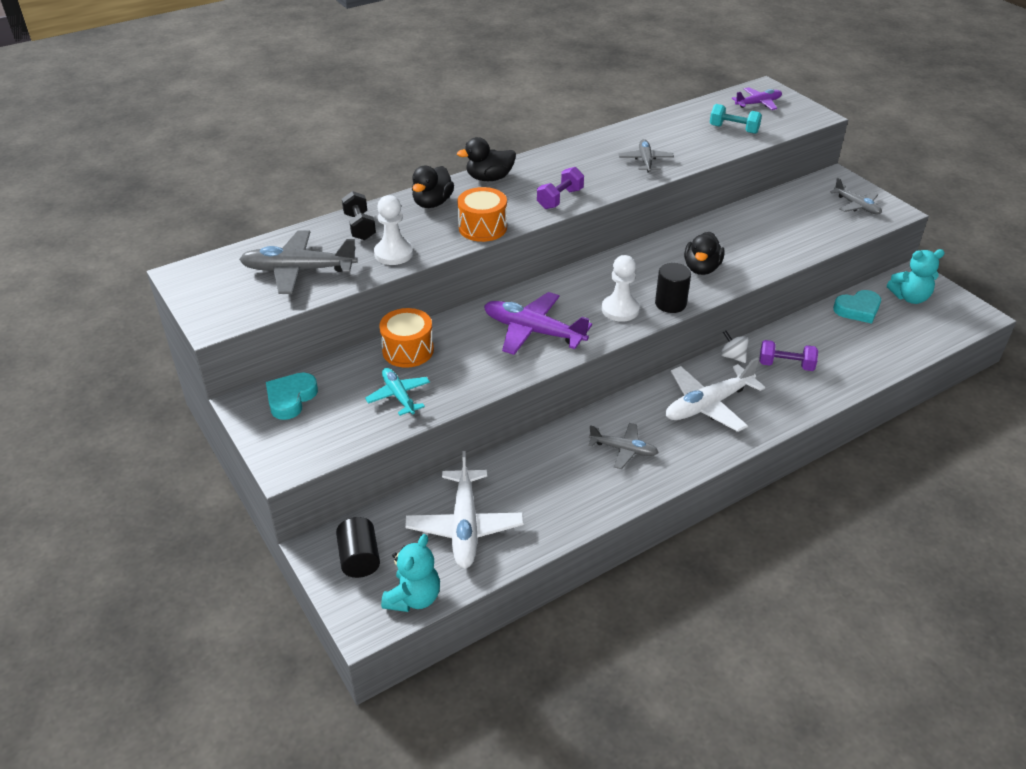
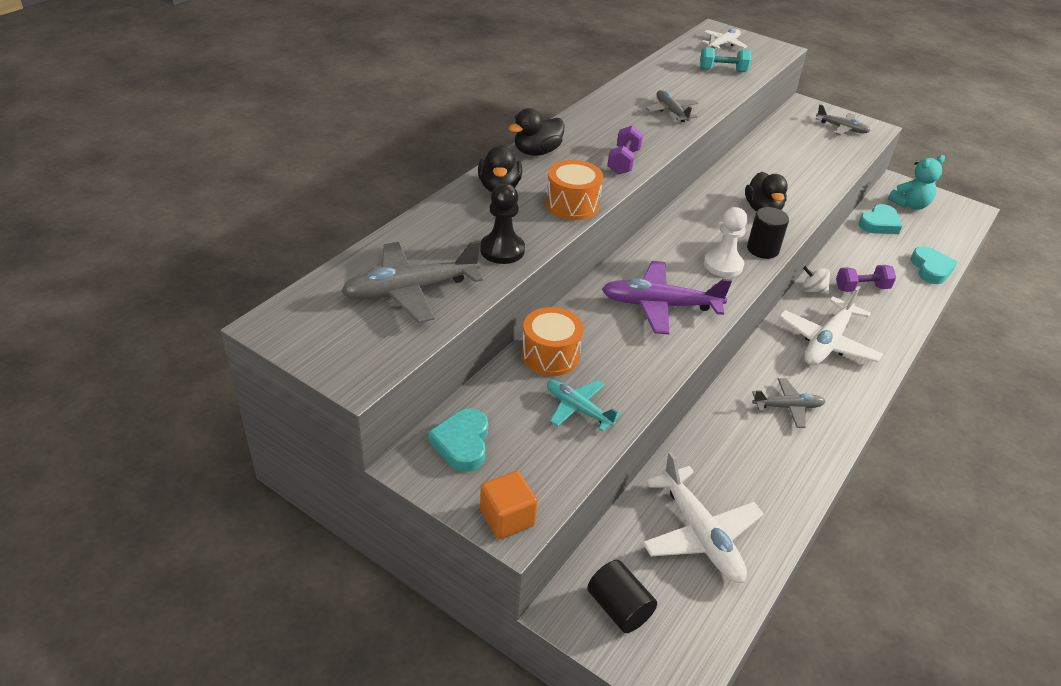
camera: 25 degrees left, 0 degrees up
(284, 458) = (507, 518): none -> orange cube
(359, 227) = (441, 227): black dumbbell -> none
(393, 253) = (502, 250): white pawn -> black pawn
(414, 598) = (706, 634): turquoise teddy bear -> none
(758, 103) = (723, 44): purple plane -> white plane
(879, 363) = (931, 269): none -> turquoise heart

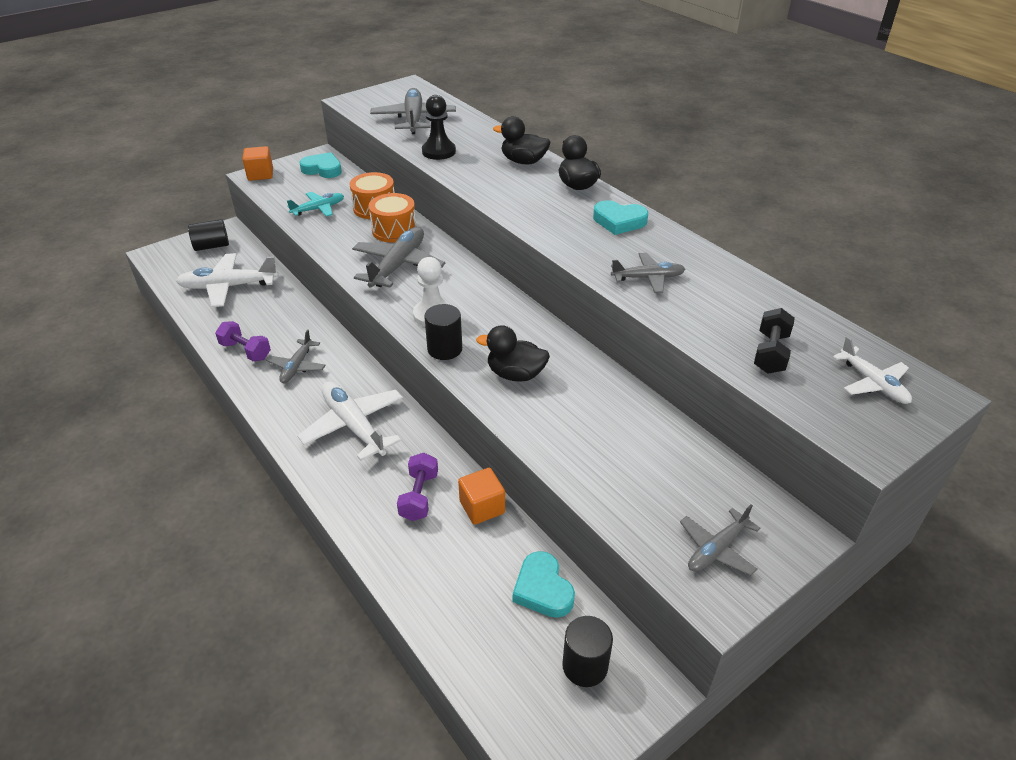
camera: 110 degrees right, 0 degrees up
(572, 205) = (484, 187): orange drum -> orange drum (394, 230)
(623, 162) = (546, 224): purple dumbbell -> purple dumbbell (246, 351)
(660, 305) = (398, 265): purple plane -> grey plane
(723, 70) = (770, 353): turquoise dumbbell -> black dumbbell
(813, 290) = (434, 449): white spinning top -> none
(843, 257) = (482, 507): none -> orange cube
(910, 205) = (585, 666): turquoise teddy bear -> black cylinder
(931, 269) = (424, 596): turquoise heart -> turquoise heart (619, 221)

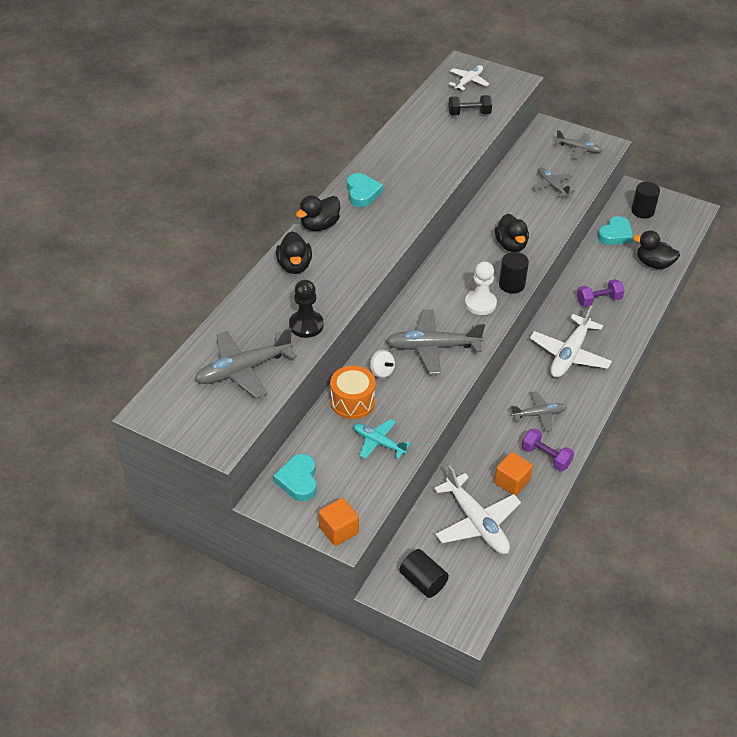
camera: 115 degrees left, 5 degrees up
(246, 351) = (546, 457): purple dumbbell -> purple dumbbell turned 60 degrees counterclockwise
(394, 230) = (382, 372): orange drum -> white spinning top
(449, 606) = (653, 264): none -> black duck
(482, 507) = (584, 272): orange cube -> orange cube (512, 482)
(648, 278) = (427, 167): grey plane -> grey plane (552, 186)

